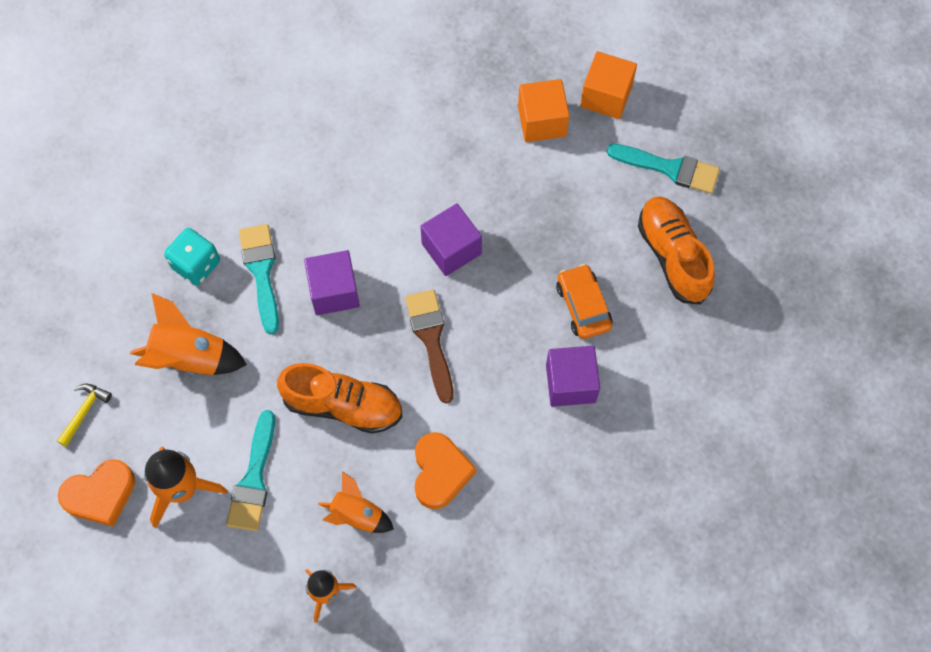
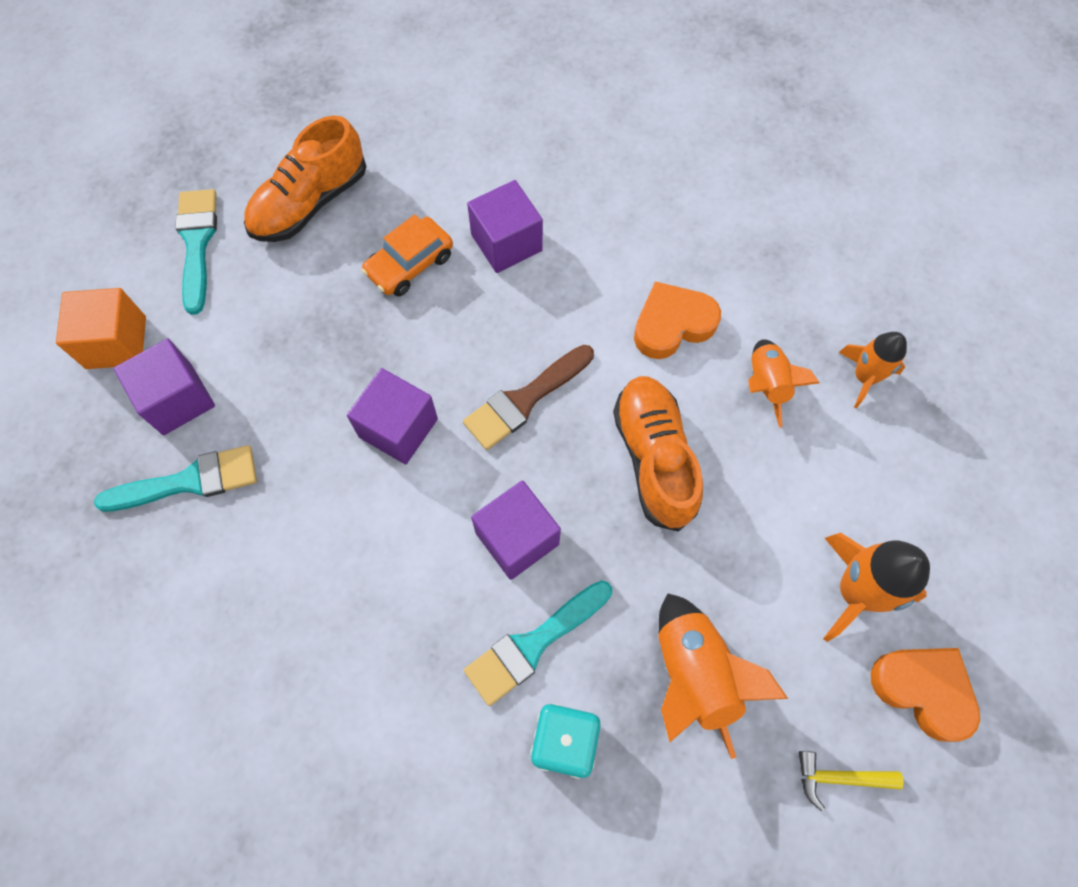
camera: 115 degrees left, 0 degrees up
(254, 479) = (794, 514): turquoise brush -> turquoise brush (189, 481)
(542, 121) = (177, 399): orange cube -> purple cube

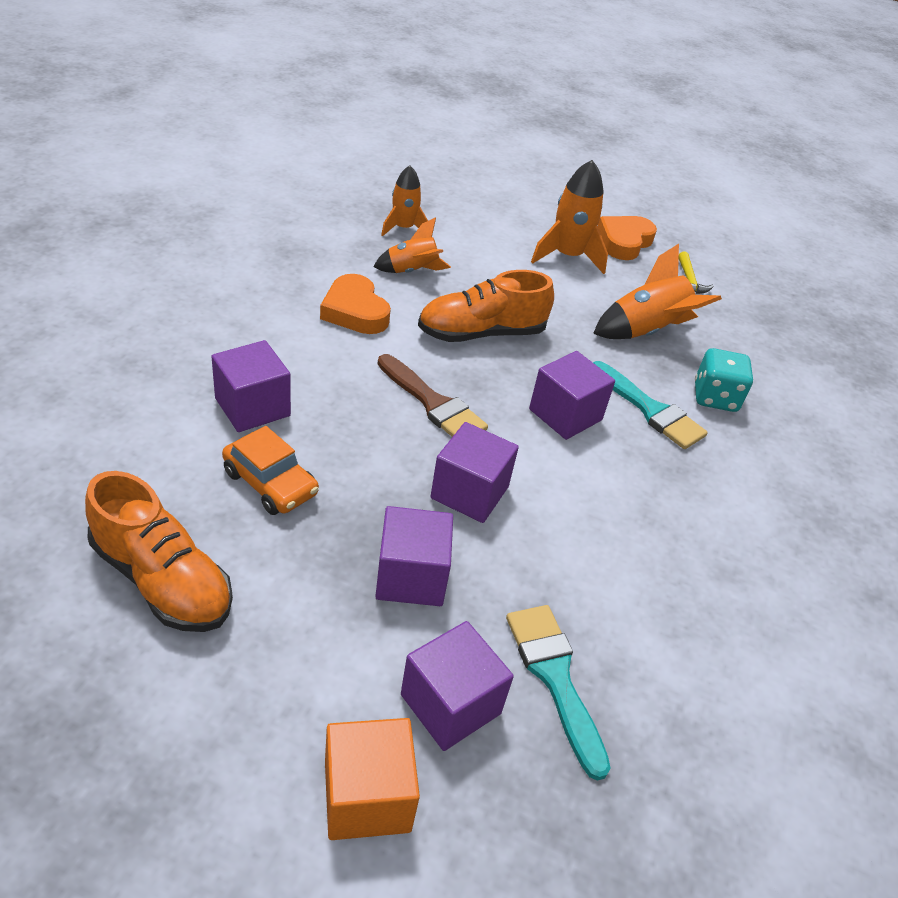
camera: 100 degrees left, 25 degrees down
(197, 243) = (207, 709): turquoise brush -> none
(301, 374) = (411, 576): none -> purple cube

